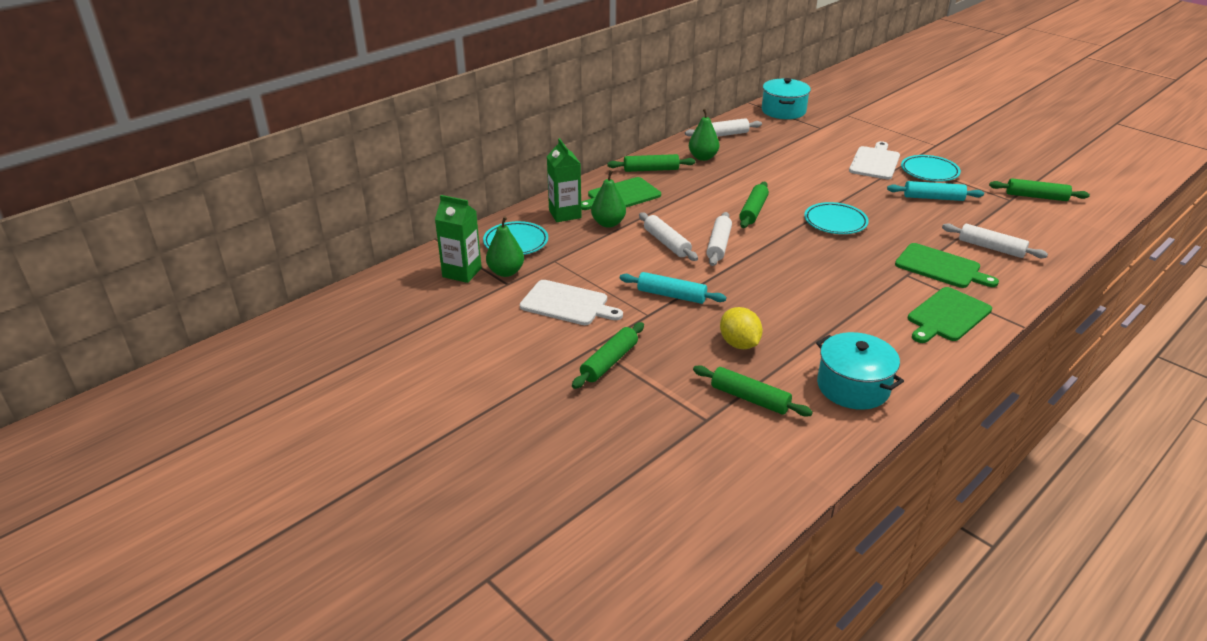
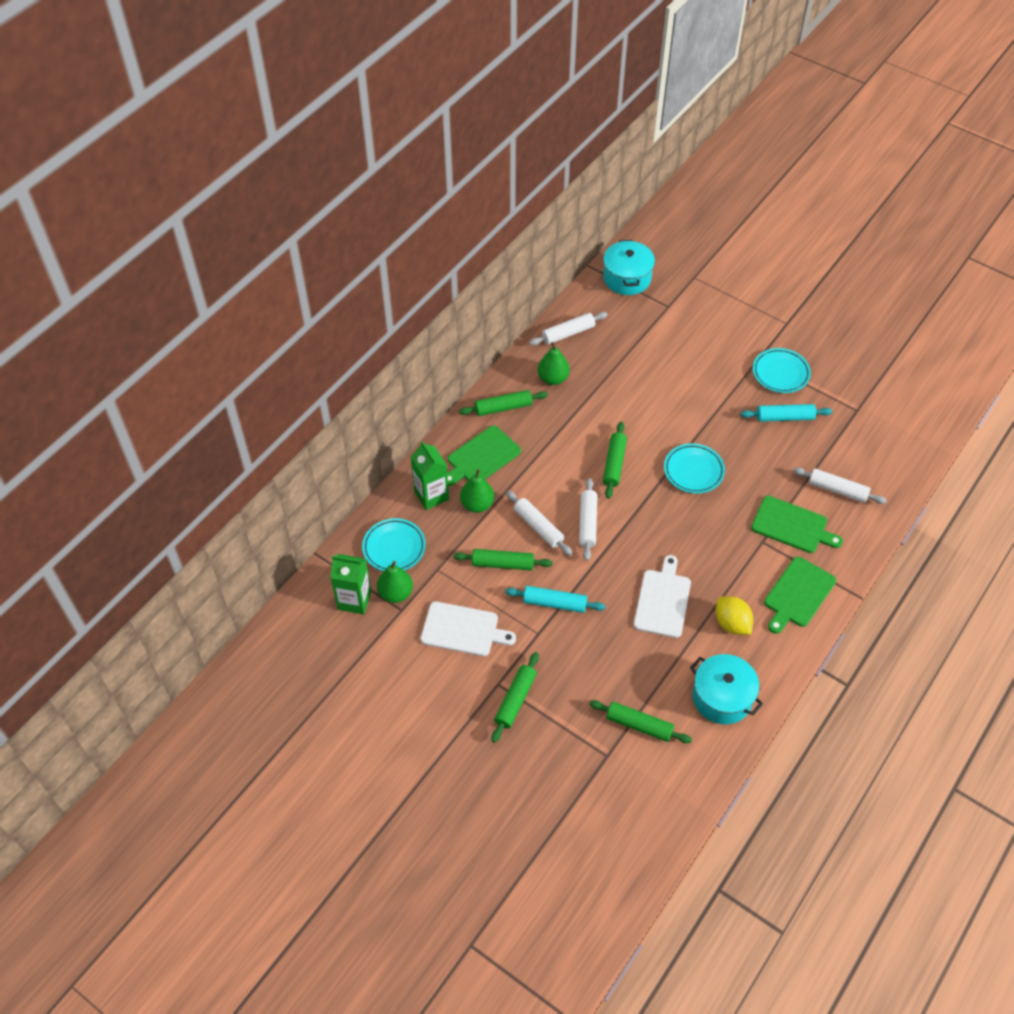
camera: 10 degrees left, 20 degrees up
(739, 344) = (623, 659): yellow lemon -> yellow lemon (731, 623)
(875, 162) = (726, 363): white cutting board -> white cutting board (662, 600)
(1036, 196) = (881, 401): green rolling pin -> green rolling pin (503, 564)

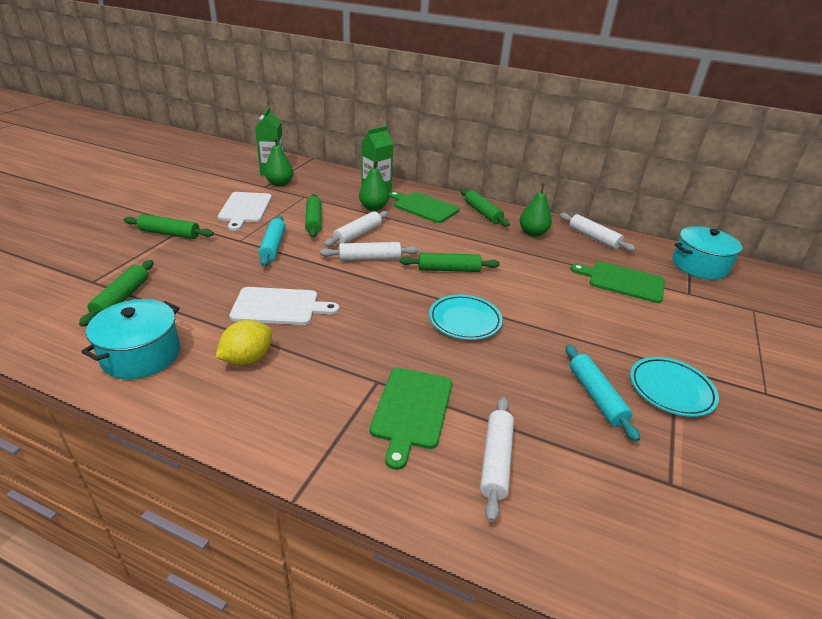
camera: 75 degrees right, 20 degrees down
(394, 547) = (322, 181): turquoise plate -> none
(798, 594) = (295, 420): green cutting board -> green cutting board (623, 281)

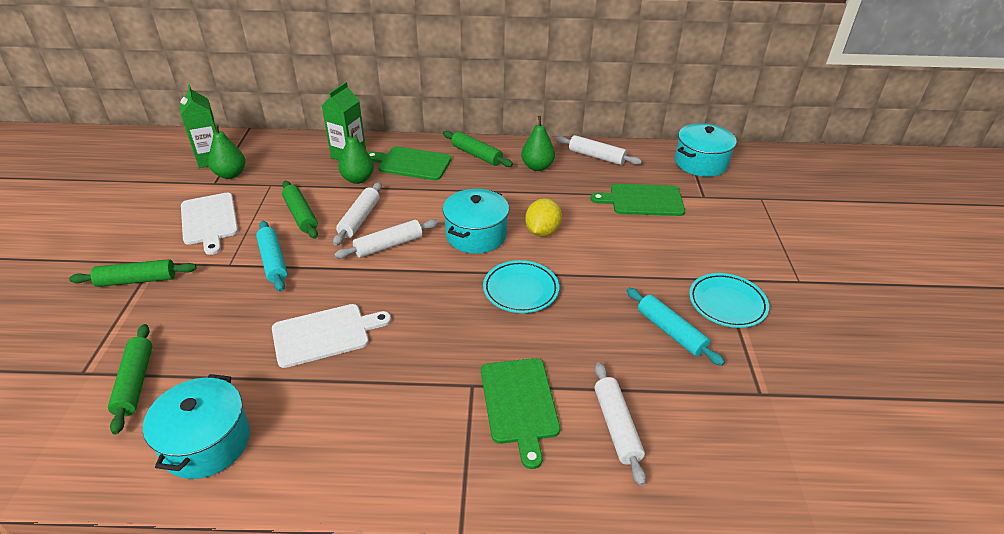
camera: 20 degrees left, 5 degrees up
(247, 359) = (327, 406): yellow lemon -> yellow lemon (542, 231)
(448, 269) = (476, 235): green rolling pin -> turquoise pot

